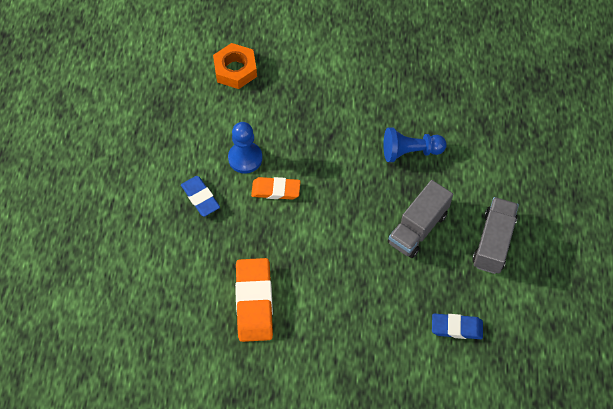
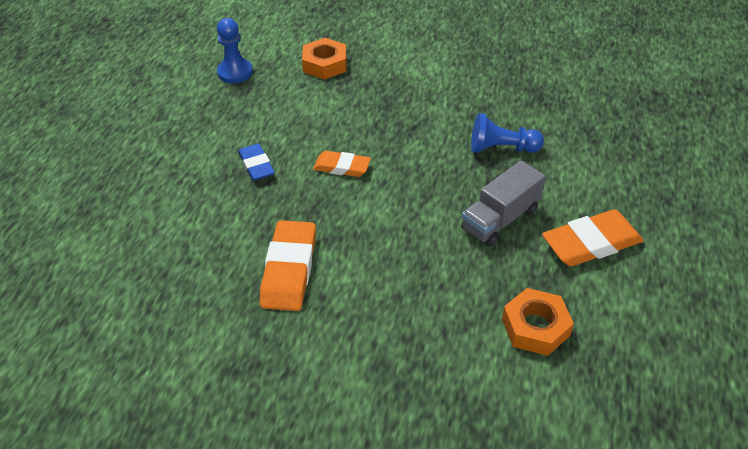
camera: 10 degrees right, 15 degrees down
(245, 158) = (315, 136): blue pawn -> blue pawn (235, 72)
(456, 328) = (535, 327): blue eraser -> orange nut
(493, 242) = (591, 243): grey truck -> orange eraser

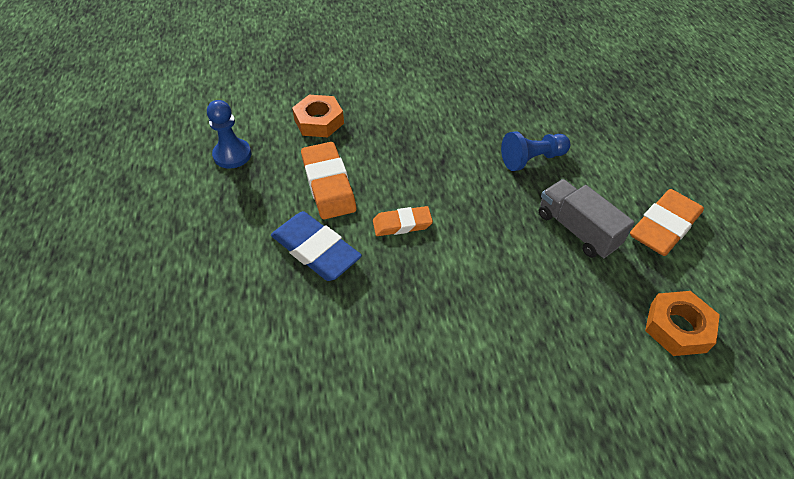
camera: 25 degrees left, 5 degrees up
(256, 165) = (315, 250): blue eraser -> blue eraser, size x1.62
(289, 269) = (421, 356): orange eraser -> orange eraser (328, 184)
(500, 219) = (577, 230): grey truck -> grey truck turned 120 degrees clockwise

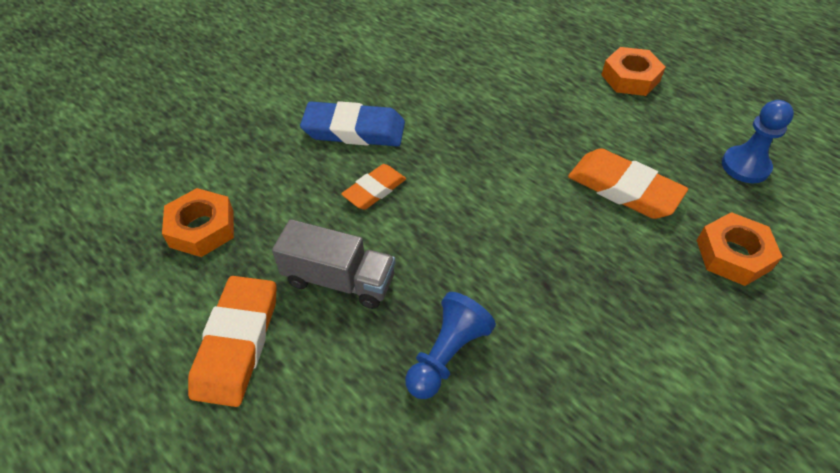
camera: 145 degrees right, 0 degrees up
(194, 263) = (630, 78): none -> orange nut
(315, 250) = (559, 130): blue eraser -> blue eraser (354, 130)
(402, 224) = (515, 189): orange eraser -> orange eraser (374, 190)

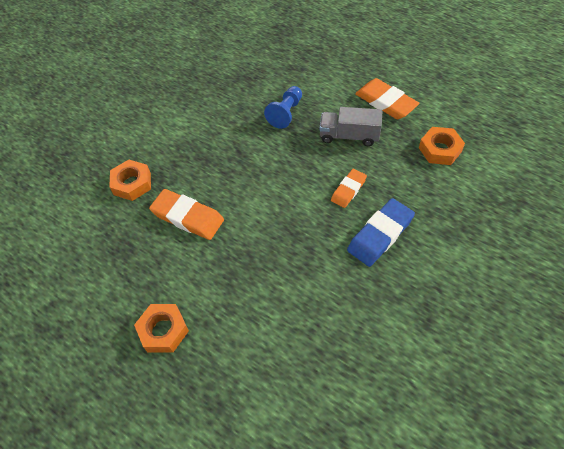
camera: 175 degrees right, 5 degrees up
(237, 343) = (385, 102): orange eraser -> orange eraser turned 45 degrees counterclockwise
(354, 130) = (380, 235): blue eraser -> blue eraser turned 45 degrees counterclockwise
(745, 166) = (100, 249): blue pawn -> none

